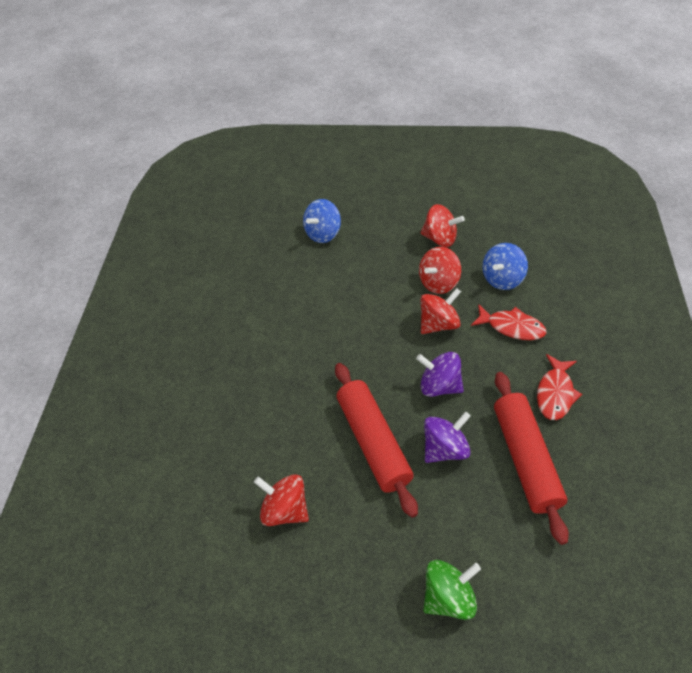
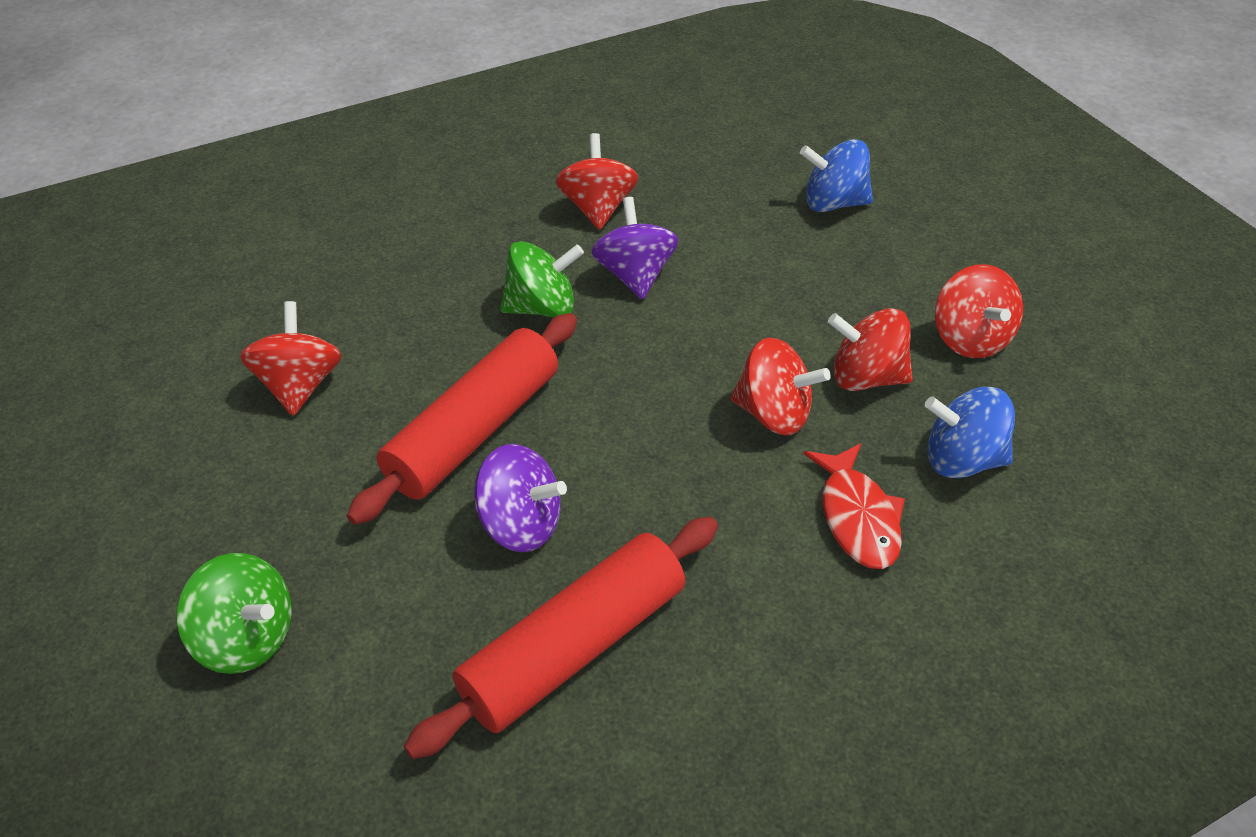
camera: 55 degrees right, 5 degrees down
(251, 320) = (597, 208): none -> red spinning top
(307, 376) = (542, 307): none -> green spinning top
(439, 386) = (642, 467): purple spinning top -> purple spinning top (635, 275)
(555, 393) = (755, 642): red fish -> none

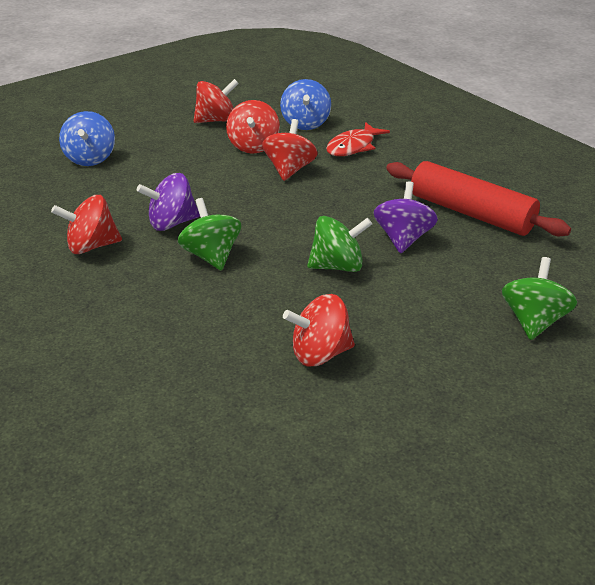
camera: 100 degrees left, 10 degrees down
(474, 431) = (337, 266): red rolling pin -> green spinning top
(857, 517) = (353, 147): red fish -> red fish turned 150 degrees clockwise

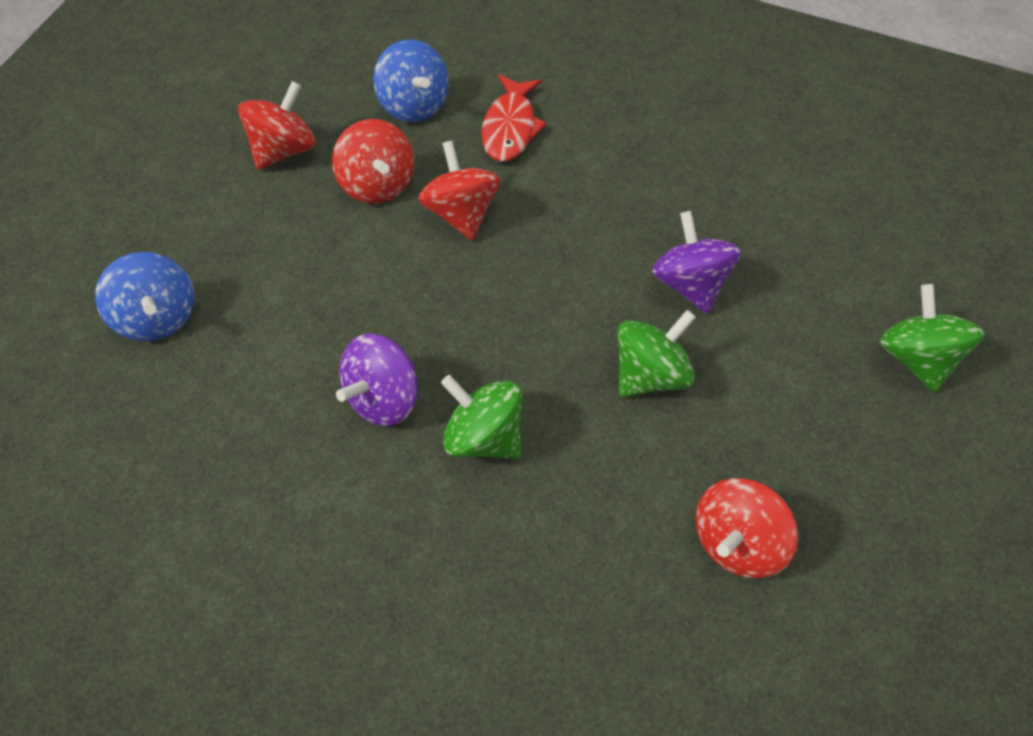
camera: 30 degrees left, 25 degrees up
(92, 246) = (308, 499): red spinning top -> none
(470, 213) = (733, 197): red rolling pin -> none

